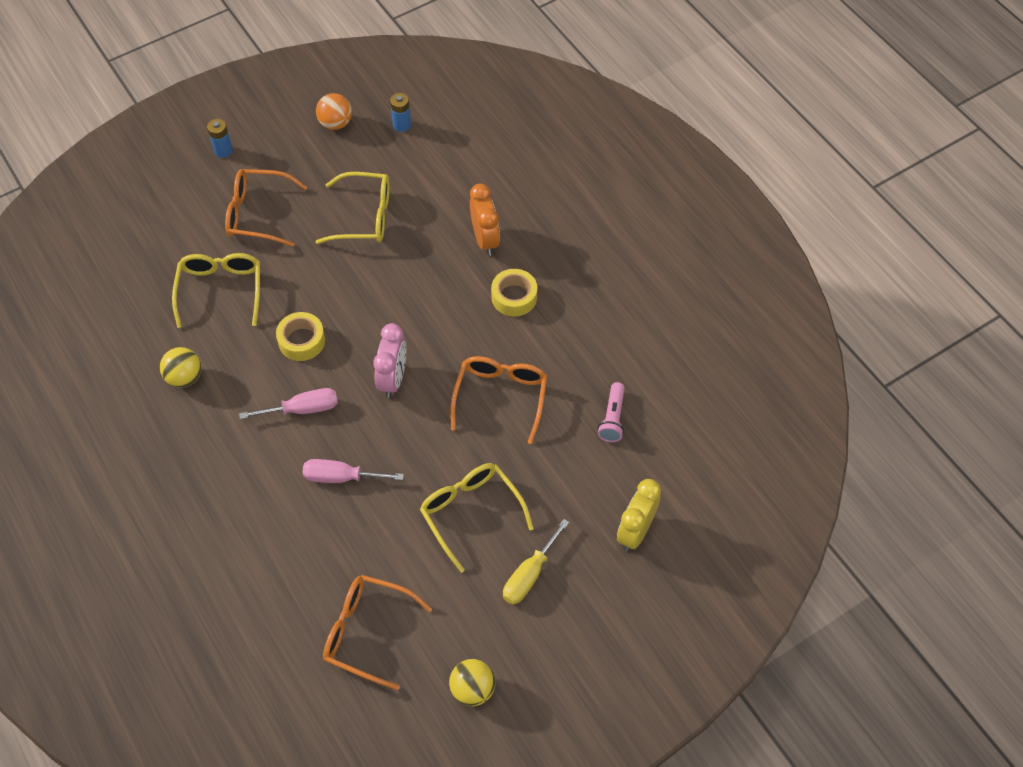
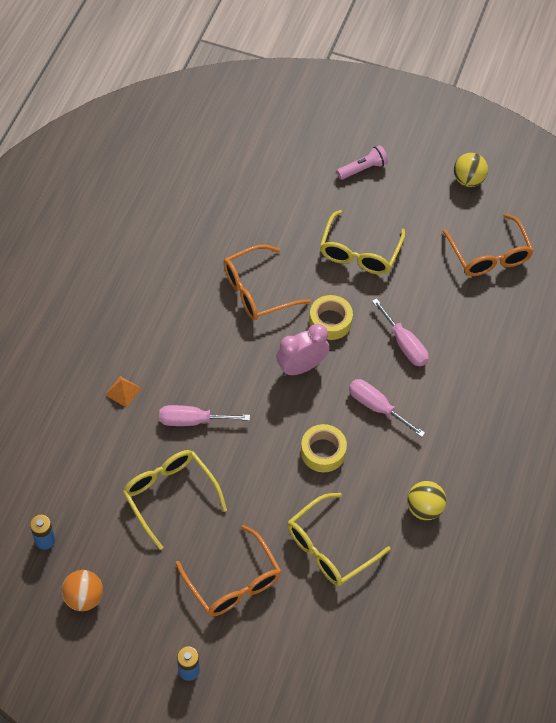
camera: 130 degrees left, 0 degrees up
(415, 270) = (192, 421): none -> pink screwdriver
(485, 240) = (123, 391): orange clock -> orange pyramid
(514, 297) = (163, 337): yellow tape -> yellow tape (330, 321)
(529, 575) = (371, 195): yellow screwdriver -> none
(612, 418) = (216, 216): pink flashlight -> pink flashlight (363, 169)
(635, 531) = (290, 159): yellow clock -> none

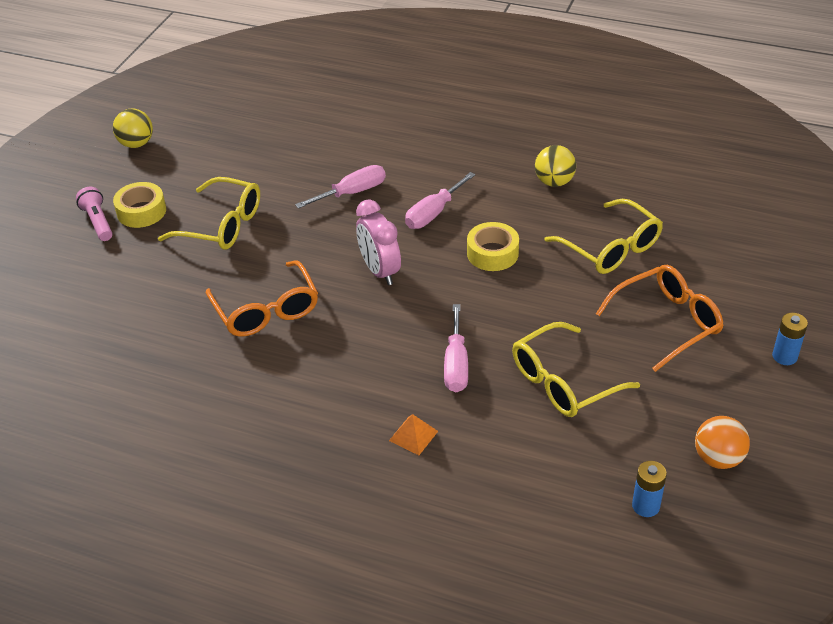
camera: 85 degrees left, 15 degrees down
(330, 321) = (317, 248): yellow tape -> yellow tape (141, 211)
(489, 255) = (242, 132): orange glasses -> none

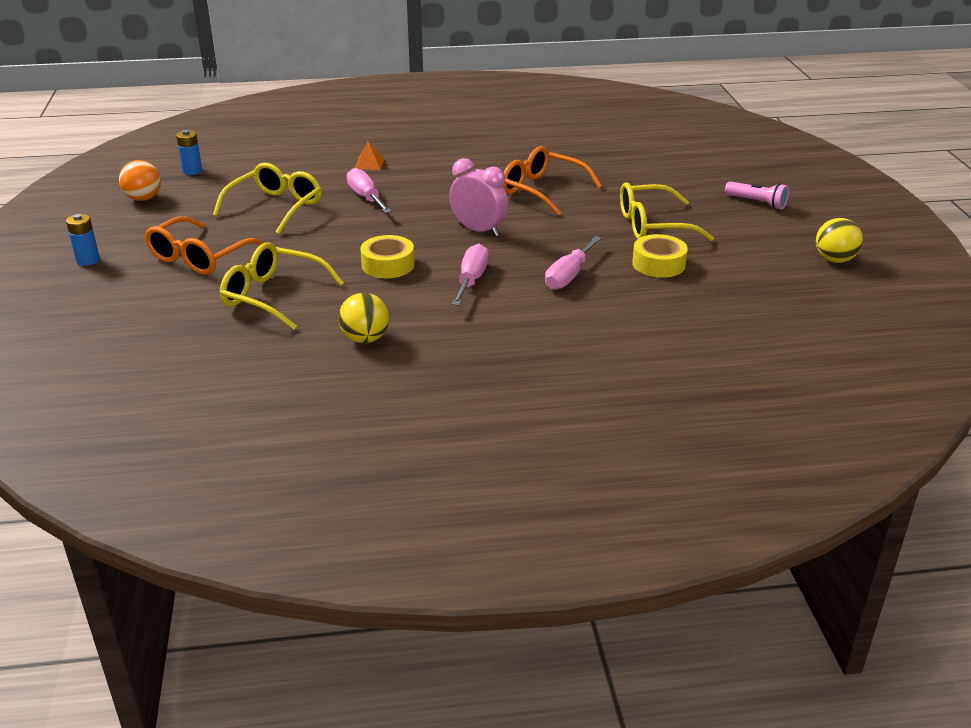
camera: 150 degrees right, 10 degrees down
(141, 211) = (735, 217): yellow tape -> yellow tape (658, 264)

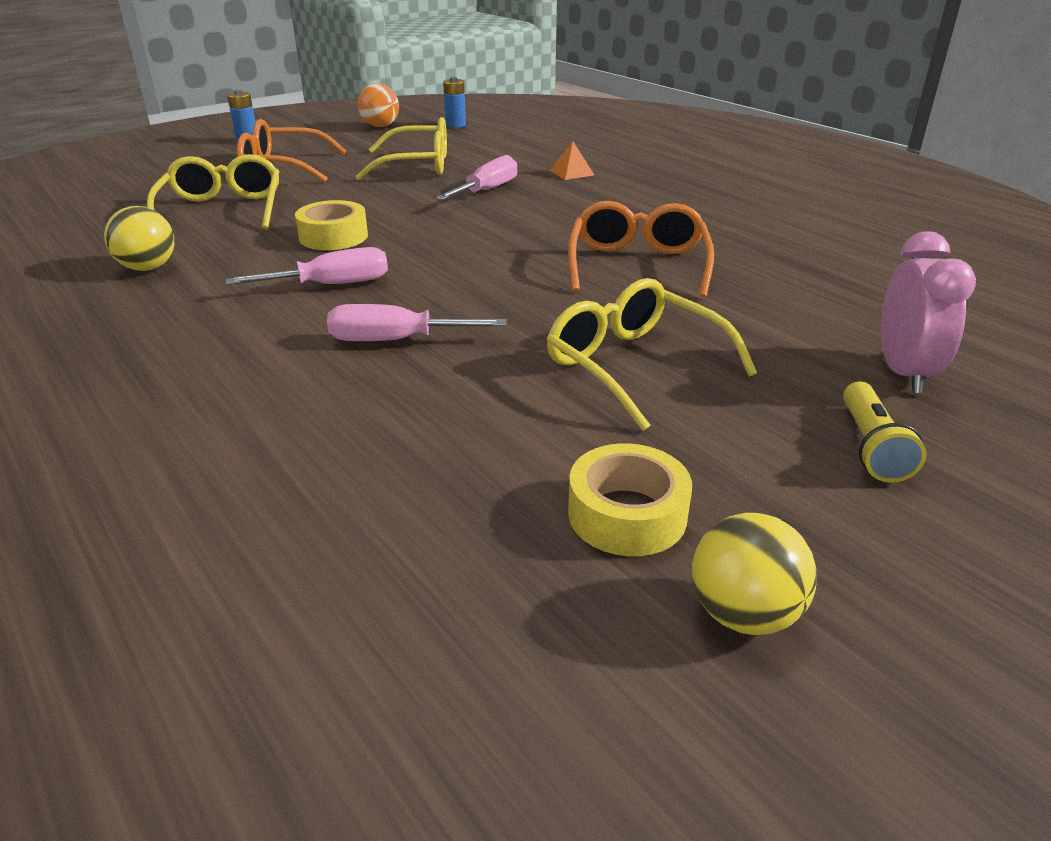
camera: 60 degrees right, 0 degrees up
(478, 230) = (471, 258): pink clock -> pink clock (903, 373)
(658, 264) = (502, 401): yellow tape -> yellow tape (627, 514)
(757, 203) = (871, 447): pink flashlight -> yellow flashlight

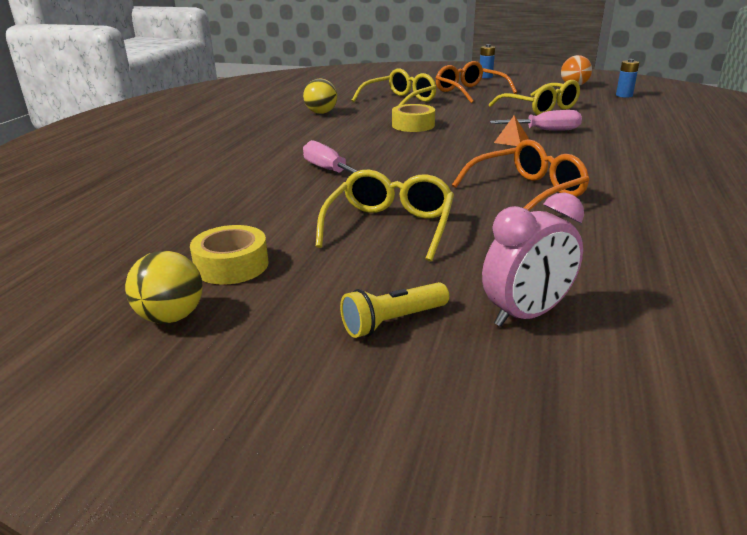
camera: 55 degrees right, 5 degrees down
(331, 285) = (362, 142): pink screwdriver -> none
(571, 172) = (629, 138): orange pyramid -> orange pyramid (511, 140)

